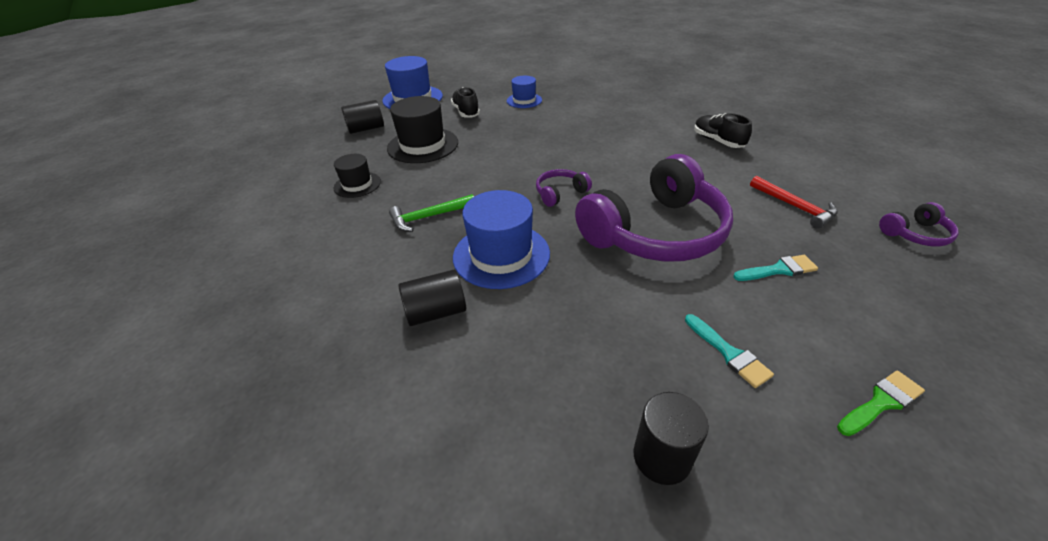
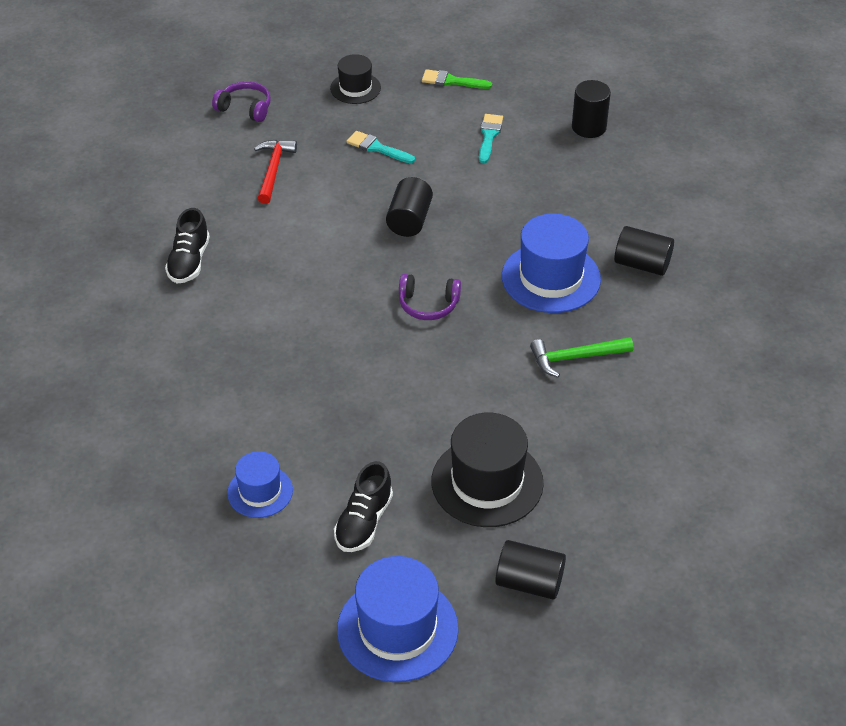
camera: 140 degrees left, 5 degrees up
(357, 185) = (614, 457): black hat -> black hat (355, 88)
(429, 217) = (575, 357): green hammer -> green hammer turned 150 degrees clockwise
(655, 232) = (409, 220): purple headphones -> black cylinder

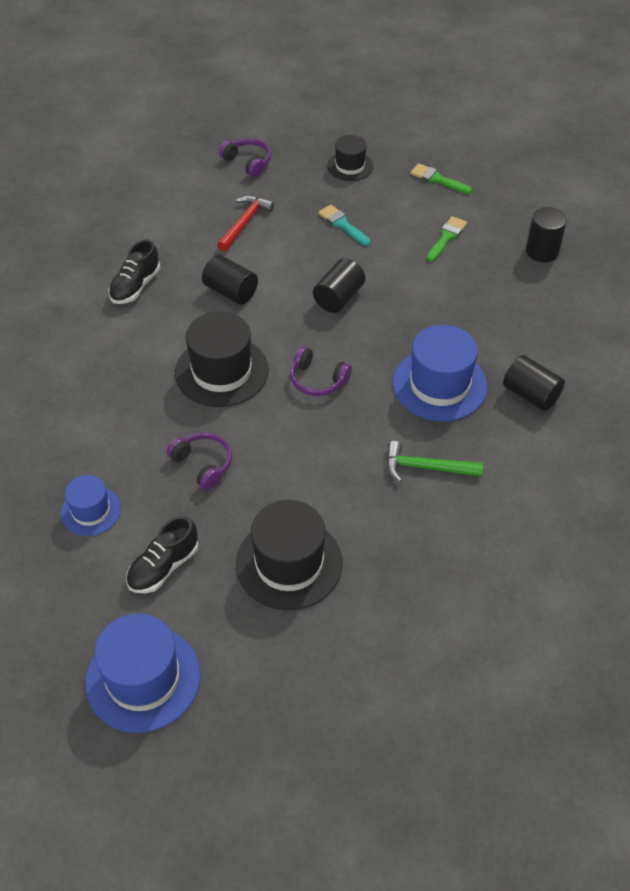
camera: 20 degrees right, 5 degrees up
(325, 322) = (221, 371): none -> black hat
(353, 415) = (203, 464): none -> purple headphones
(489, 136) = (446, 237): turquoise brush -> green brush
(529, 582) = (280, 673): black cylinder -> black cylinder (231, 291)

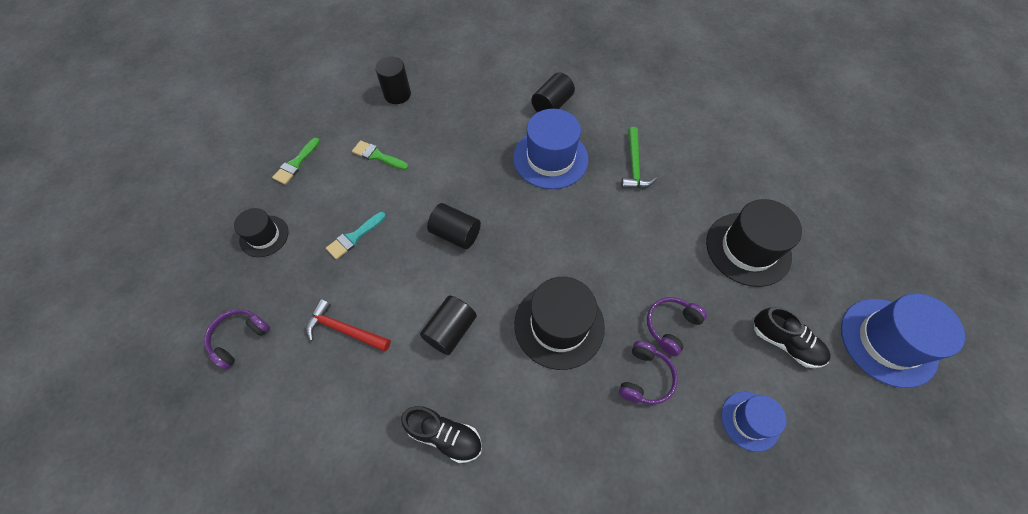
camera: 95 degrees left, 10 degrees up
(317, 380) = (558, 243): purple headphones -> purple headphones (644, 377)

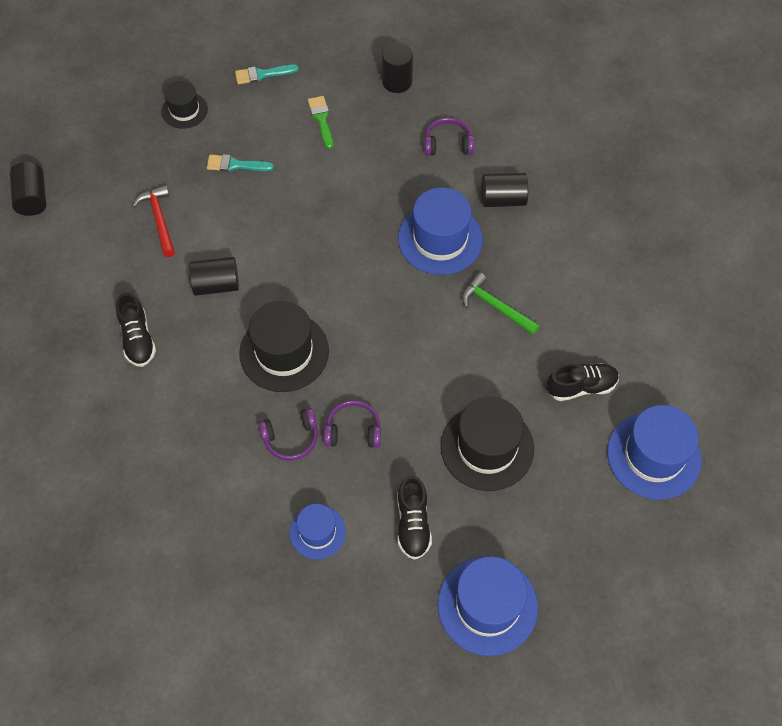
camera: 50 degrees right, 0 degrees up
(239, 338) = (100, 165): purple headphones -> purple headphones (448, 144)
(296, 164) = (262, 74): green brush -> turquoise brush
(456, 234) = (300, 227): black cylinder -> black cylinder (32, 198)
(634, 165) = (496, 306): green hammer -> green hammer turned 75 degrees clockwise
(736, 164) = (581, 387): none -> black shoe
(817, 162) = (654, 455): none -> blue hat

